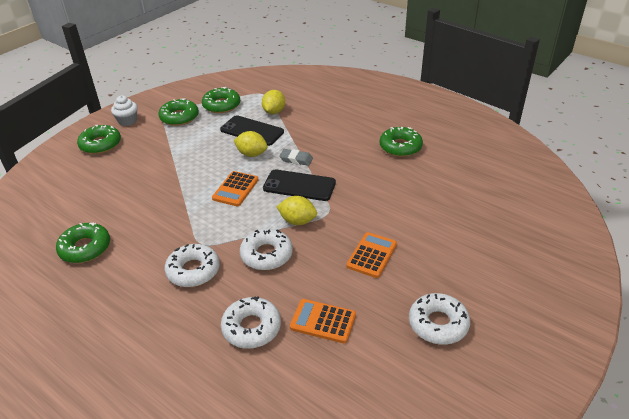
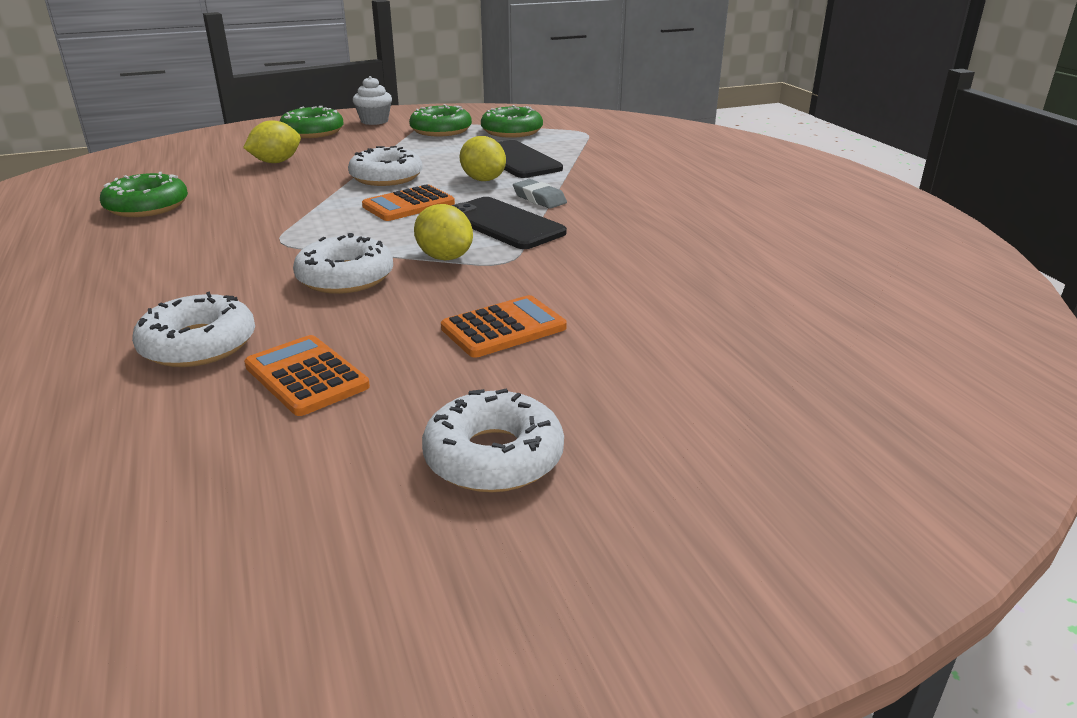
camera: 30 degrees right, 10 degrees down
(193, 270) = (227, 262): white donut -> white donut (386, 177)
(274, 112) = (576, 150): yellow lemon -> yellow lemon (276, 162)
(400, 147) = (733, 225): green donut -> none

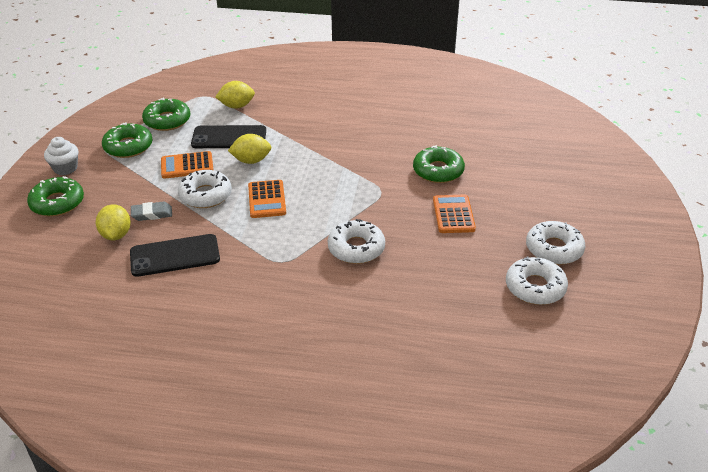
camera: 60 degrees left, 10 degrees up
(147, 206) = (154, 311): green donut -> green donut (438, 171)
(198, 344) = (400, 314): white donut -> white donut (535, 287)
(306, 376) = (459, 284): orange calculator -> orange calculator (187, 166)
(444, 257) = (358, 208): yellow lemon -> yellow lemon (236, 106)
(504, 224) = (330, 176): black phone -> black phone (175, 256)
(539, 199) = (304, 152): grey eraser -> grey eraser (152, 214)

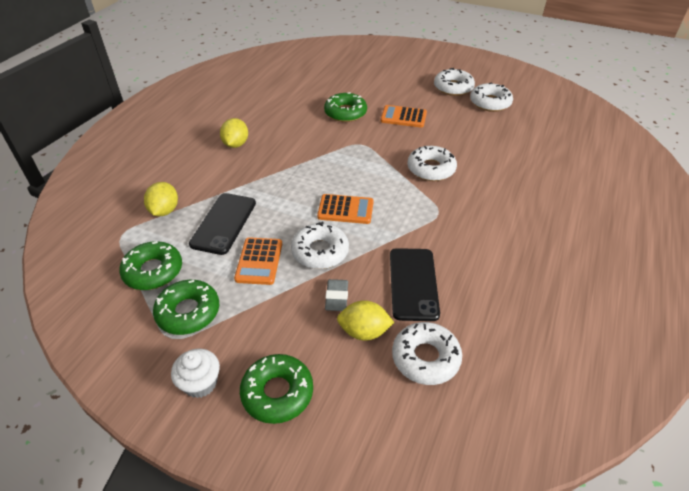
camera: 75 degrees left, 5 degrees up
(91, 273) = (425, 358): none -> white donut
(251, 161) = (276, 212): yellow lemon -> yellow lemon (236, 144)

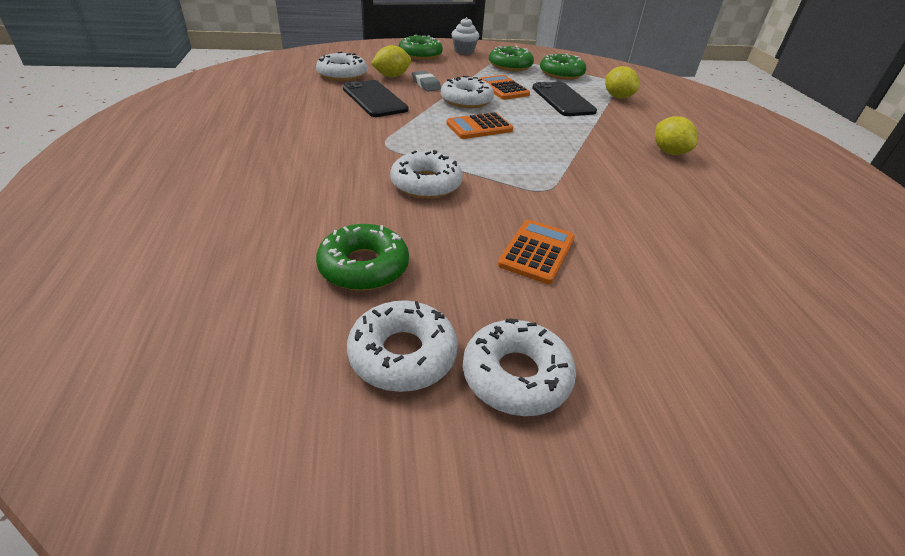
camera: 145 degrees right, 5 degrees down
(345, 113) = (626, 230): green donut -> green donut (364, 266)
(403, 117) = (537, 252): orange calculator -> orange calculator turned 45 degrees counterclockwise

